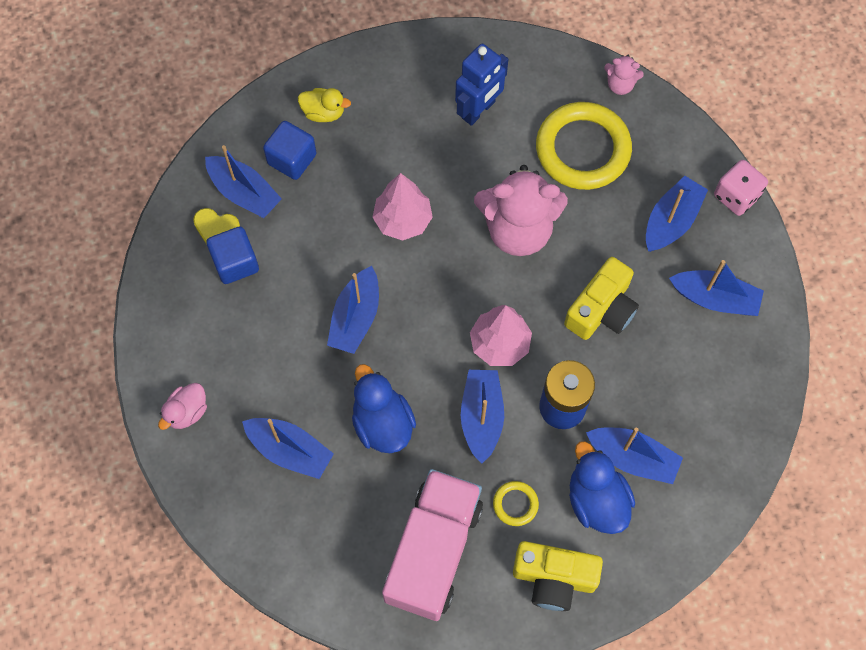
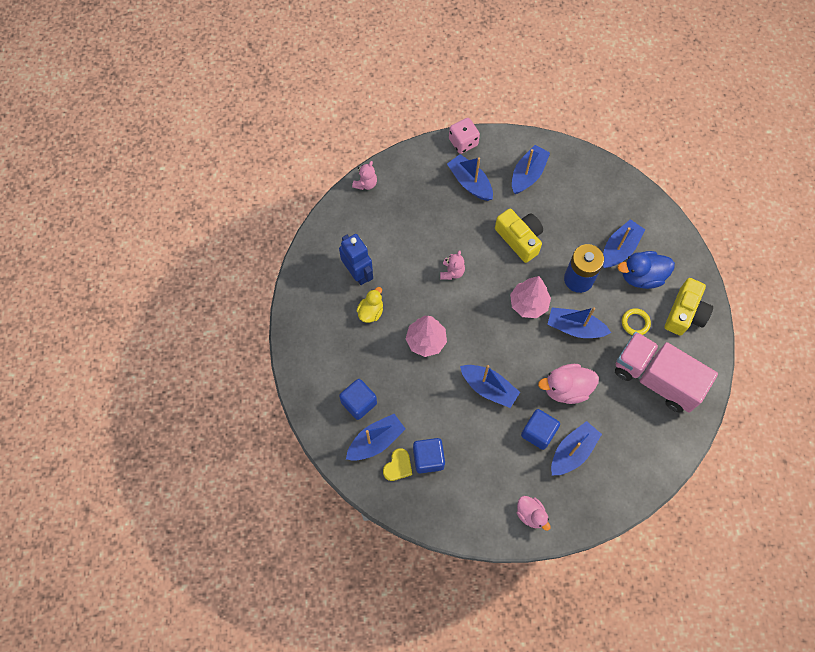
camera: 75 degrees left, 0 degrees up
(307, 398) = (538, 432): none -> blue cube
(324, 112) = (328, 373): yellow duck -> yellow duck (371, 311)
(382, 423) = (566, 388): blue duck -> pink duck
(518, 229) = (452, 272): pink teddy bear -> pink teddy bear, size x0.45
(583, 149) = (405, 218): yellow ring -> none

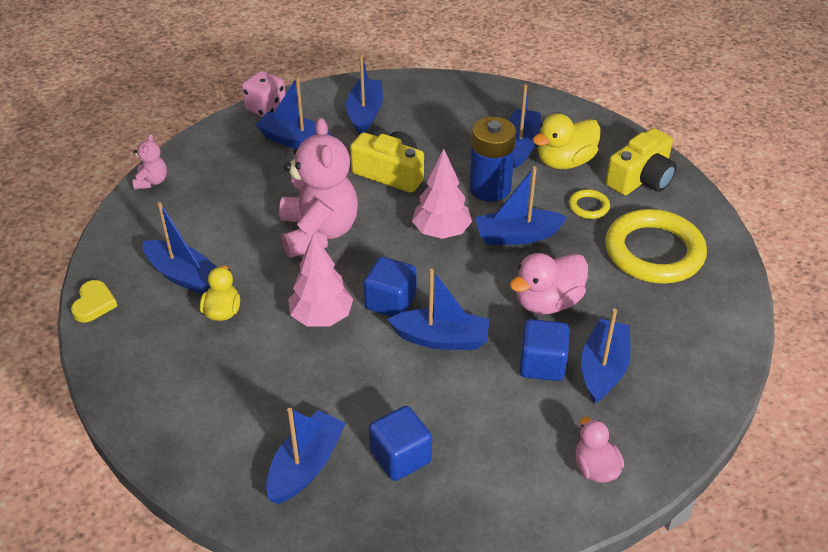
camera: 25 degrees left, 25 degrees down
(358, 273) = (183, 275): blue robot -> blue boat
(359, 403) = (255, 426): blue cube -> blue cube (390, 302)
(398, 466) = (358, 486): yellow heart -> yellow heart (94, 304)
(452, 272) = (318, 233): pink teddy bear -> pink teddy bear, size x2.22
(531, 514) = (595, 468): pink duck -> pink duck turned 135 degrees counterclockwise
(641, 276) = (565, 162): blue duck -> yellow duck
(656, 378) = (654, 252): pink truck -> yellow ring
(685, 313) = (641, 179): yellow camera -> yellow camera turned 45 degrees clockwise

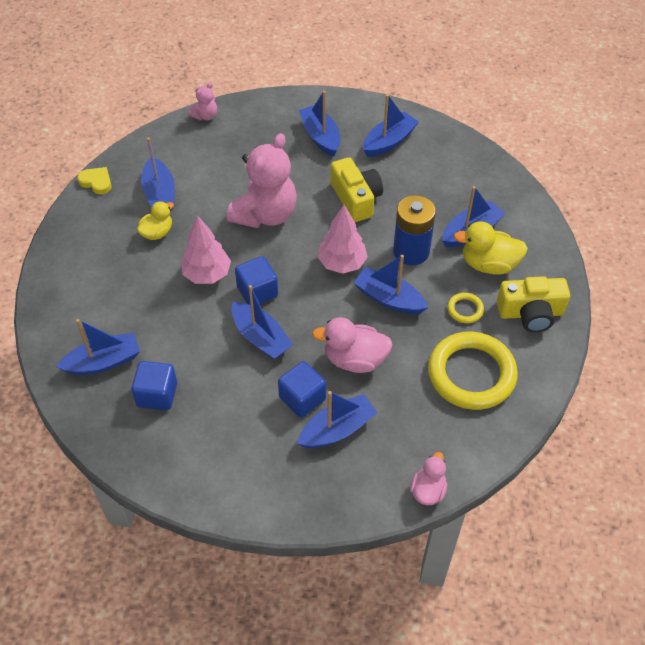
camera: 40 degrees right, 10 degrees up
(94, 304) = (96, 182): yellow heart -> yellow heart turned 105 degrees counterclockwise
(266, 108) = (328, 100): pink dice -> none
(595, 468) = (257, 487): pink duck -> pink duck (428, 490)

